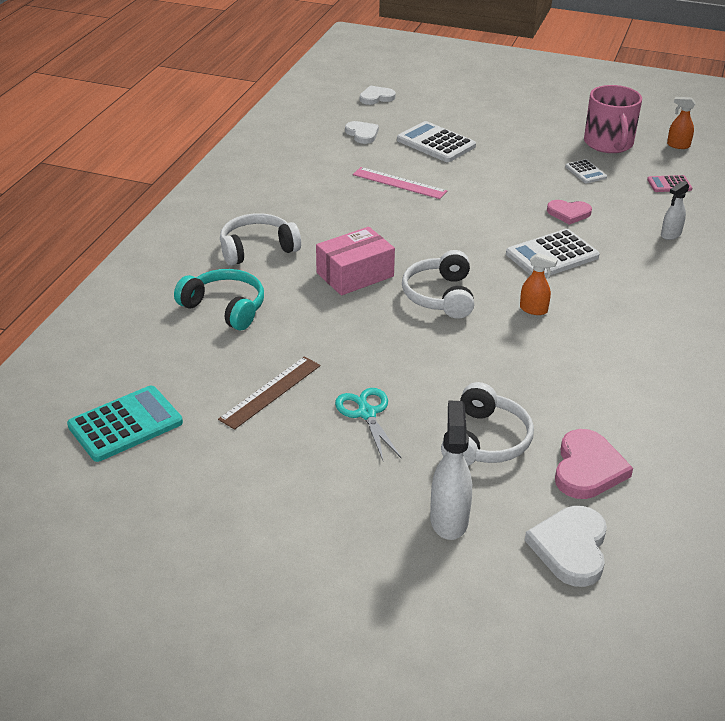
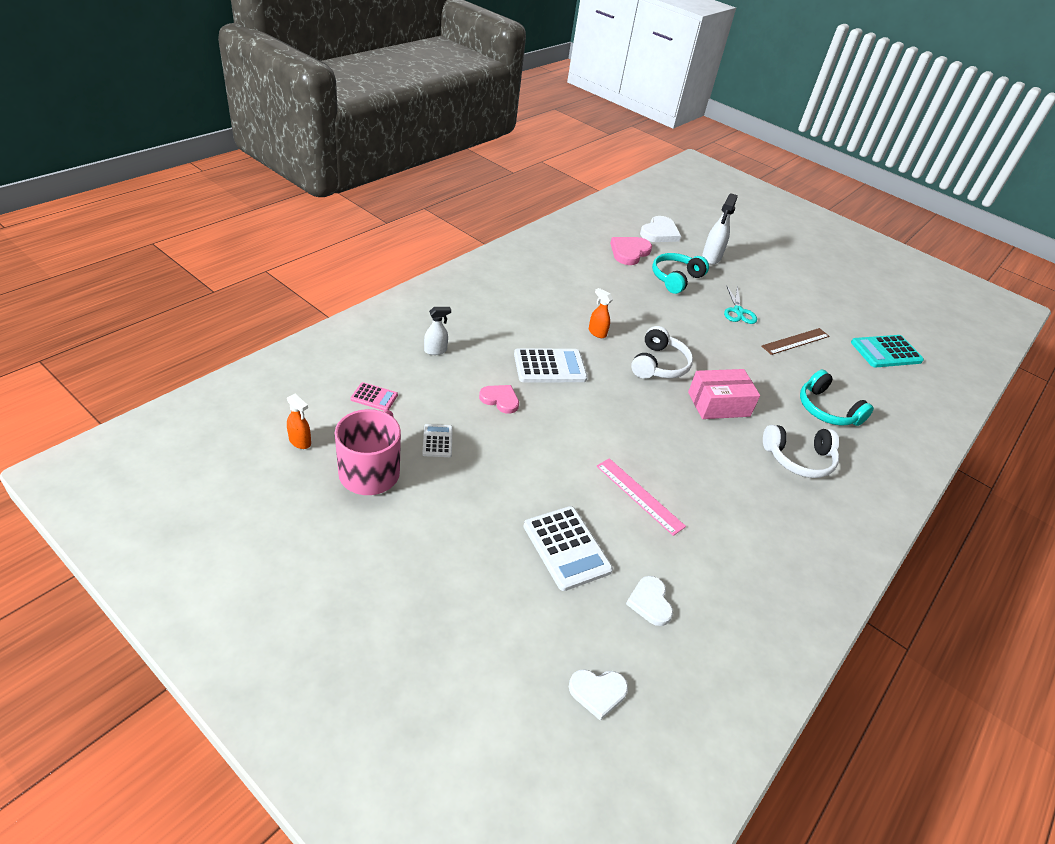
camera: 165 degrees left, 5 degrees up
(485, 440) = (675, 279): white headphones -> turquoise headphones

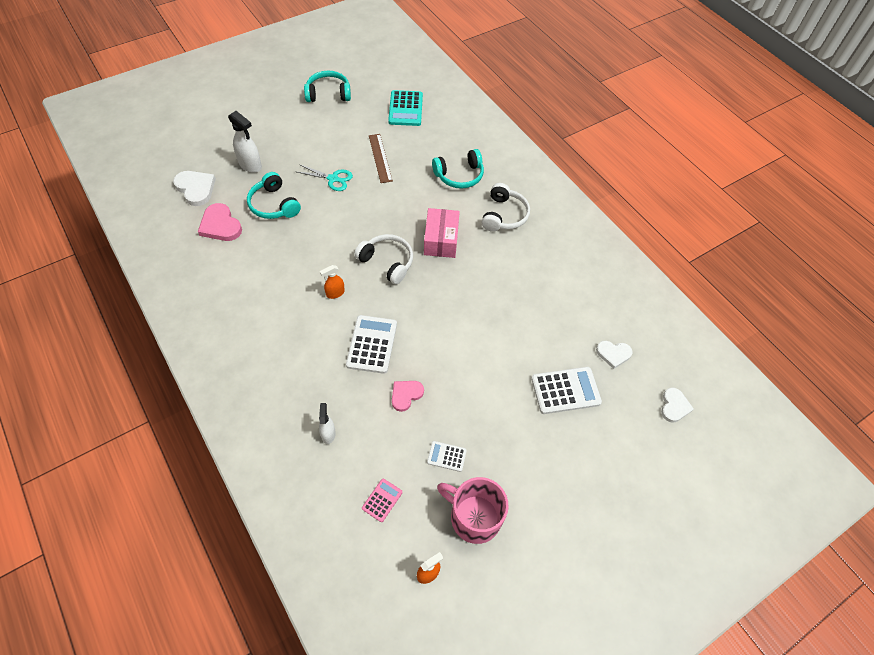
camera: 70 degrees left, 15 degrees up
(639, 495) = (524, 327): pink ruler -> none
(848, 292) = (328, 94): none -> turquoise headphones

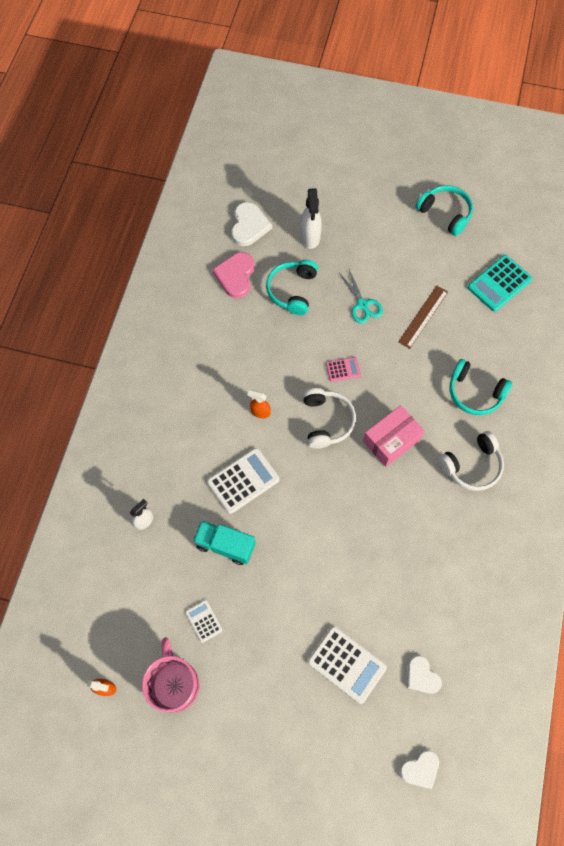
camera: 50 degrees right, 10 degrees up
(382, 500) = (129, 606): pink calculator -> pink calculator (343, 369)
(406, 395) = (225, 545): pink heart -> turquoise truck

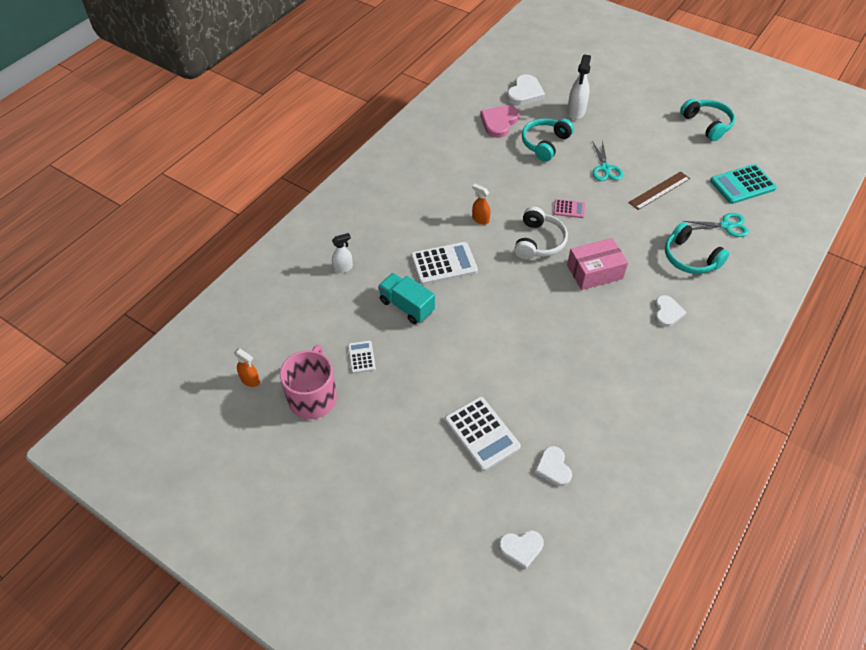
camera: 20 degrees right, 15 degrees down
(472, 466) = (667, 312): white headphones -> white heart
(497, 341) = (726, 226): none -> turquoise scissors

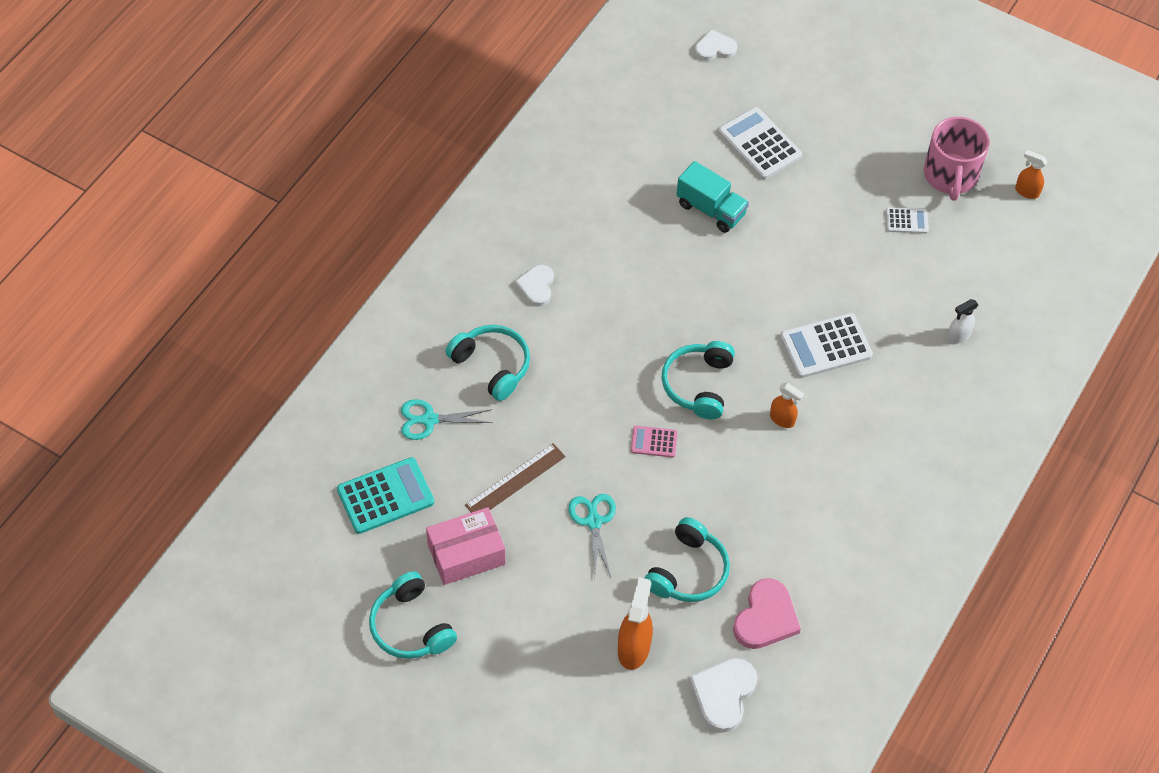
camera: 175 degrees right, 5 degrees up
(361, 357) = (906, 221): white calculator -> white calculator turned 75 degrees counterclockwise
(406, 306) = (865, 285): turquoise truck -> turquoise truck (711, 209)
(538, 242) = (698, 385): white headphones -> turquoise headphones
(553, 468) = (683, 114): white heart -> none
(576, 112) = (633, 648): white spray bottle -> orange spray bottle
(594, 272) = (624, 340): pink box -> pink box (466, 554)

